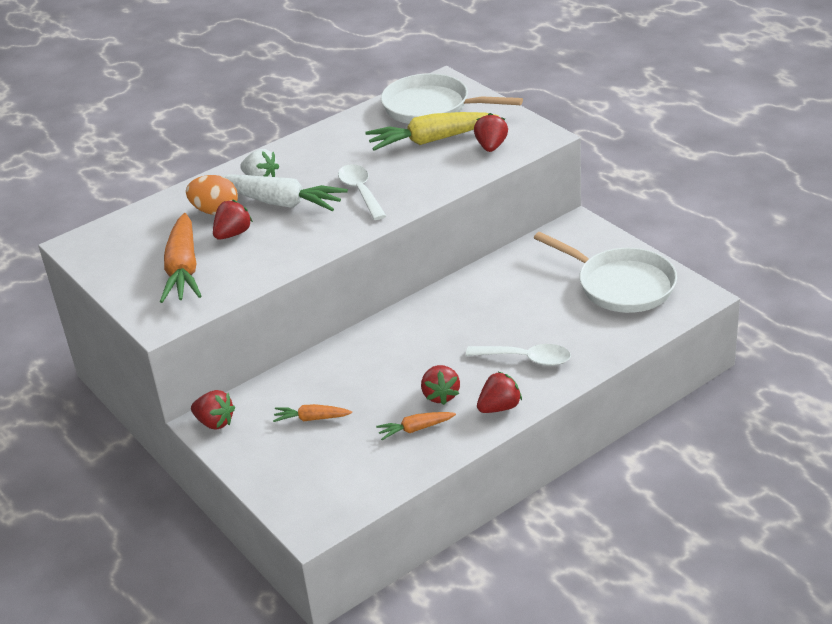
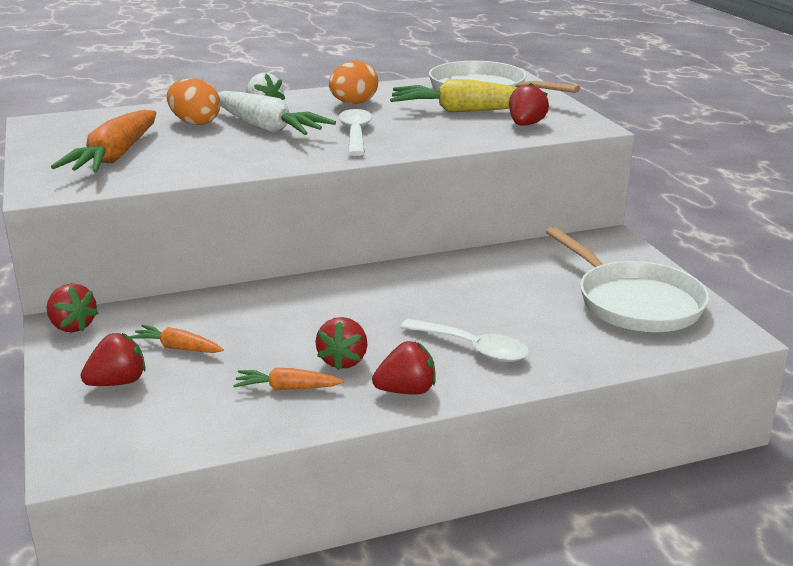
camera: 15 degrees right, 10 degrees down
(233, 234) = (194, 141): red strawberry -> red strawberry (118, 382)
(332, 152) = (353, 103): none -> orange egg

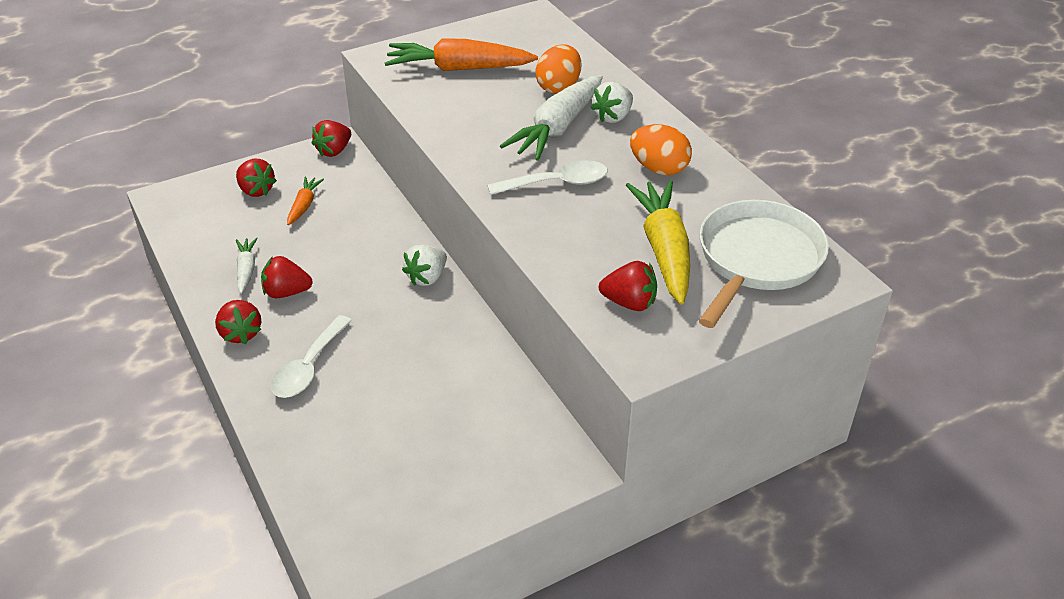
camera: 80 degrees right, 15 degrees up
(287, 388) = (246, 270): orange carrot -> white carrot
(352, 281) = (427, 277): none -> white strawberry
(633, 302) = (410, 485): white pan -> none

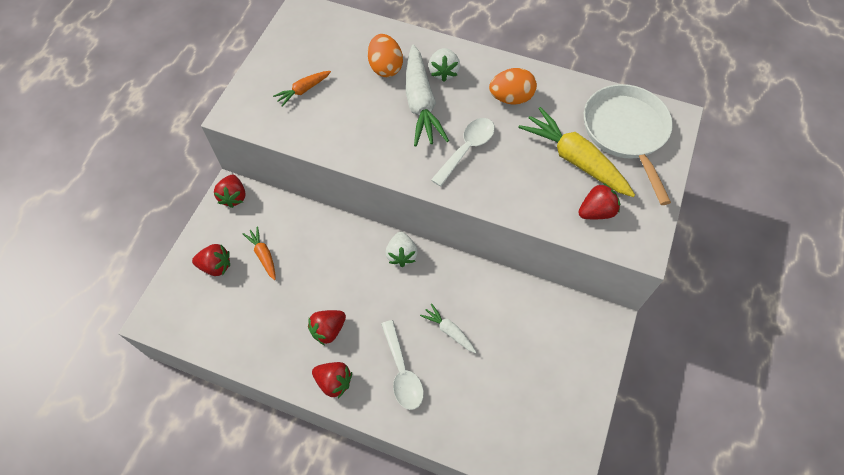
camera: 40 degrees left, 20 degrees up
(246, 270) = (282, 333): white carrot -> white carrot (449, 331)
(459, 68) = (303, 90): orange carrot -> orange carrot, size x0.51

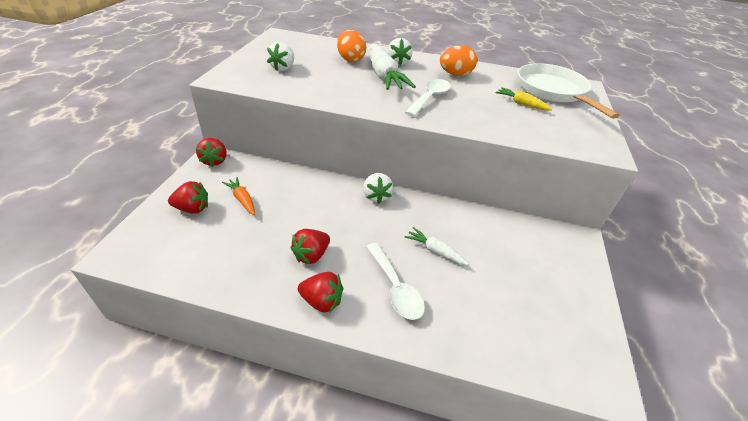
camera: 10 degrees left, 20 degrees down
(303, 90) = (283, 68): orange carrot -> white strawberry
(575, 159) = (521, 104): yellow carrot -> yellow carrot, size x0.51
(596, 212) = (555, 131): red strawberry -> none

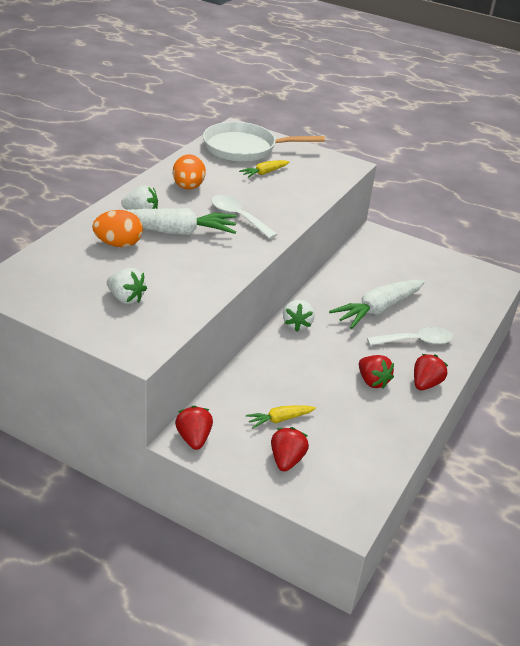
camera: 75 degrees left, 5 degrees down
(214, 161) = (194, 438): red strawberry -> red strawberry turned 105 degrees counterclockwise
(242, 200) = (280, 419): orange carrot -> yellow carrot
(376, 196) = (297, 324): white strawberry -> white strawberry turned 90 degrees clockwise
(435, 251) = (378, 309): white carrot -> white carrot, size x1.97

